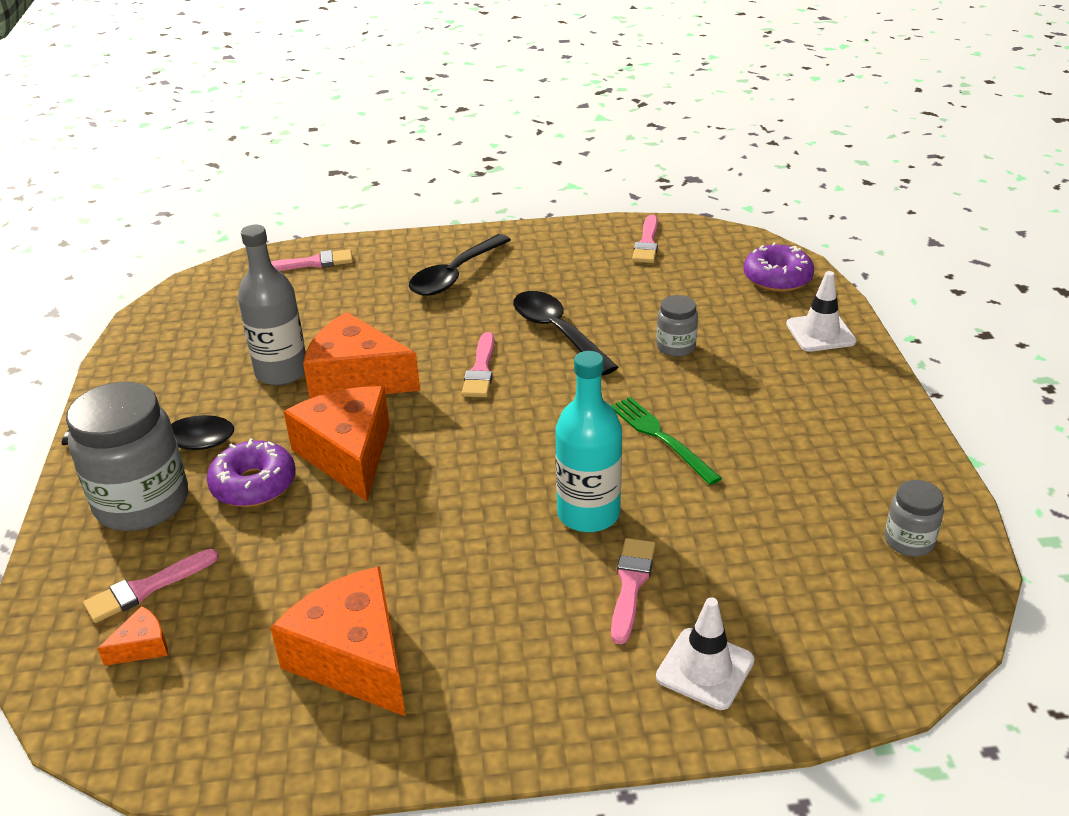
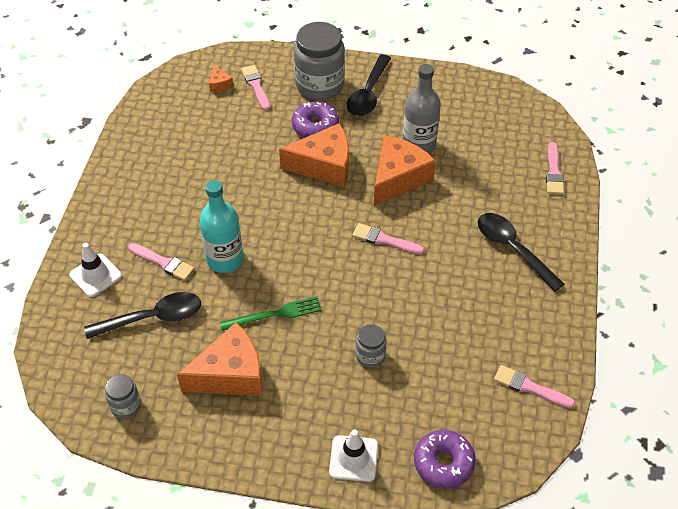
camera: 105 degrees right, 15 degrees up
(354, 658) = (174, 151): orange cheese -> orange cheese (230, 374)
(557, 332) = (414, 291): black spoon -> black spoon (153, 318)

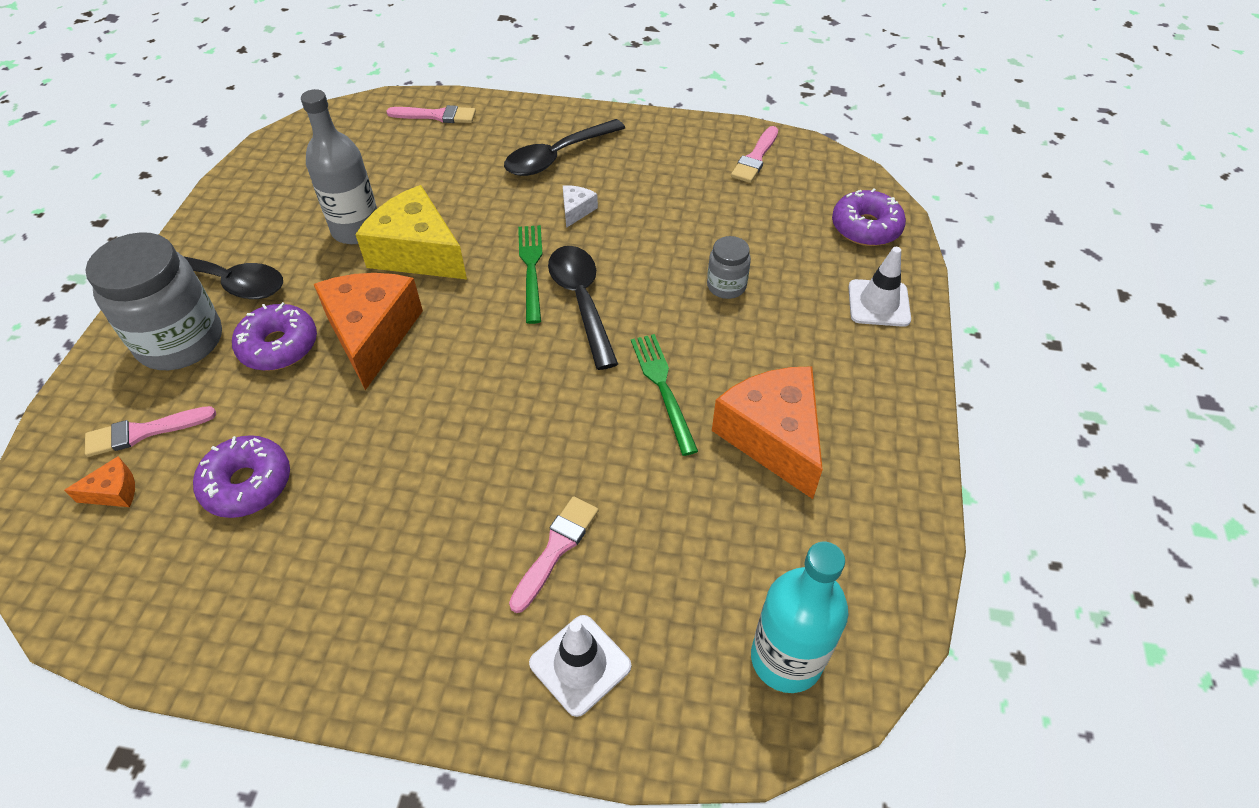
camera: 90 degrees left, 0 degrees up
(126, 405) = (850, 576): grey jar -> none
(153, 318) = (675, 553): black spoon -> black spoon (581, 301)
(219, 131) = (247, 484): none -> purple donut
(225, 259) = (554, 457): turquoise bottle -> turquoise bottle (786, 659)
(384, 240) = (531, 269): pink brush -> green fork
(398, 178) = (417, 252): orange cheese -> yellow cheese
(449, 263) = (576, 210): none -> white cheese

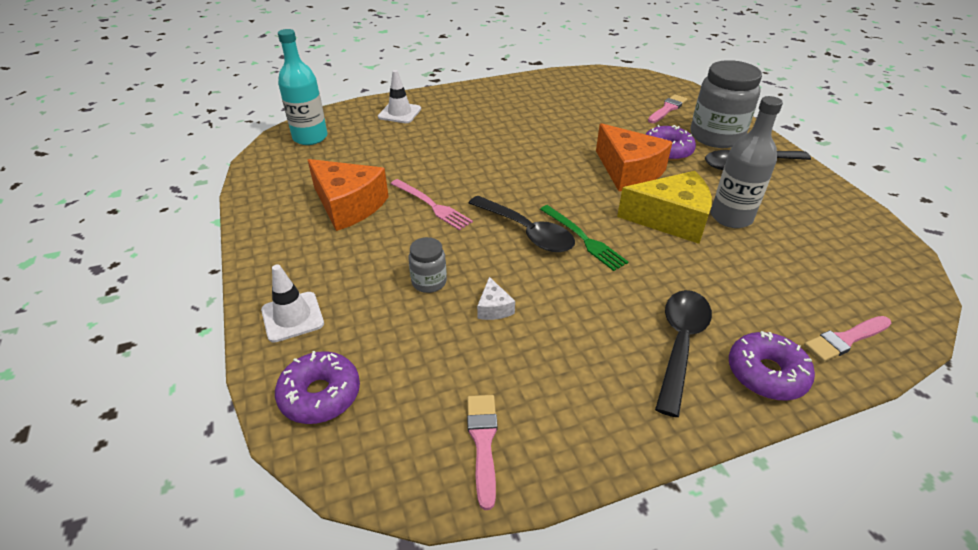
camera: 150 degrees right, 10 degrees down
(114, 491) = (644, 94): orange cheese -> none
(247, 484) = (597, 110): purple donut -> purple donut (766, 374)
(556, 549) = (437, 134): pink brush -> none
(576, 210) = (602, 296): white cheese -> white cheese (494, 308)
(663, 388) = (431, 205): green fork -> pink fork

